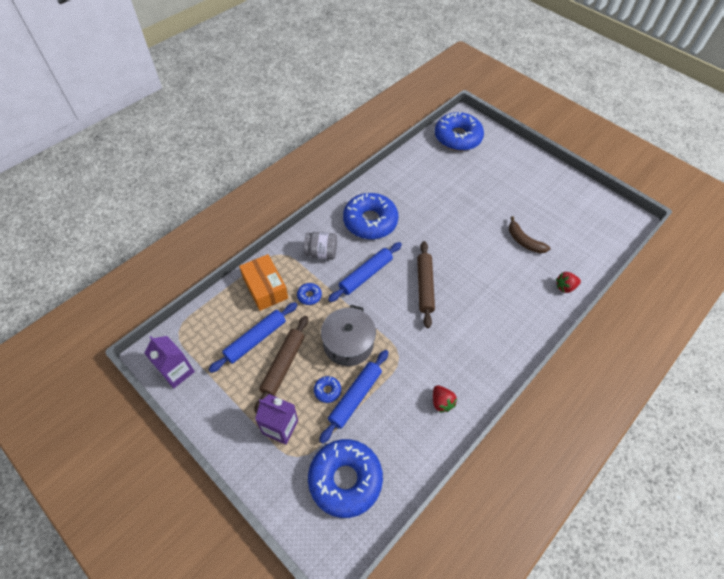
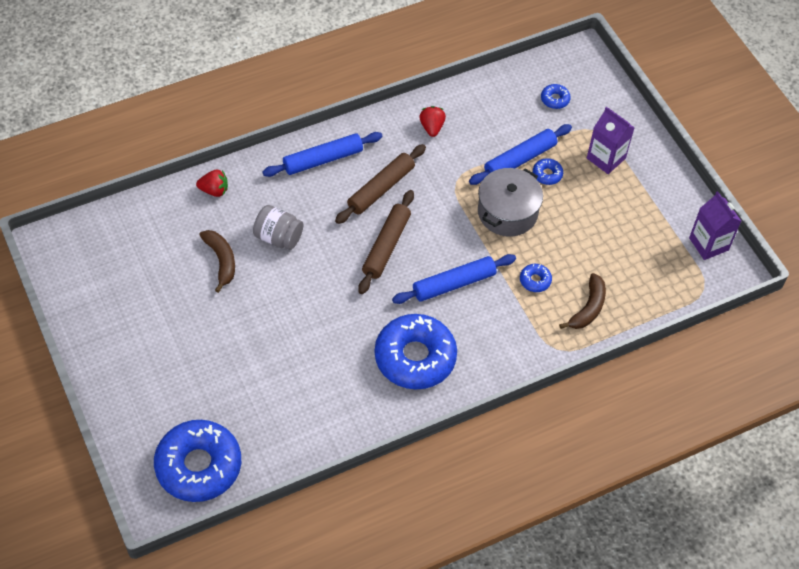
camera: 160 degrees left, 0 degrees up
(256, 339) = (613, 250): blue rolling pin -> blue rolling pin (323, 159)
(265, 288) = (588, 308): orange box -> brown banana
(283, 365) = (588, 213): brown rolling pin -> brown rolling pin (381, 189)
(321, 253) = (501, 332): grey jar -> grey jar (278, 237)
(345, 479) = (555, 99): blue donut -> blue donut, size x0.41

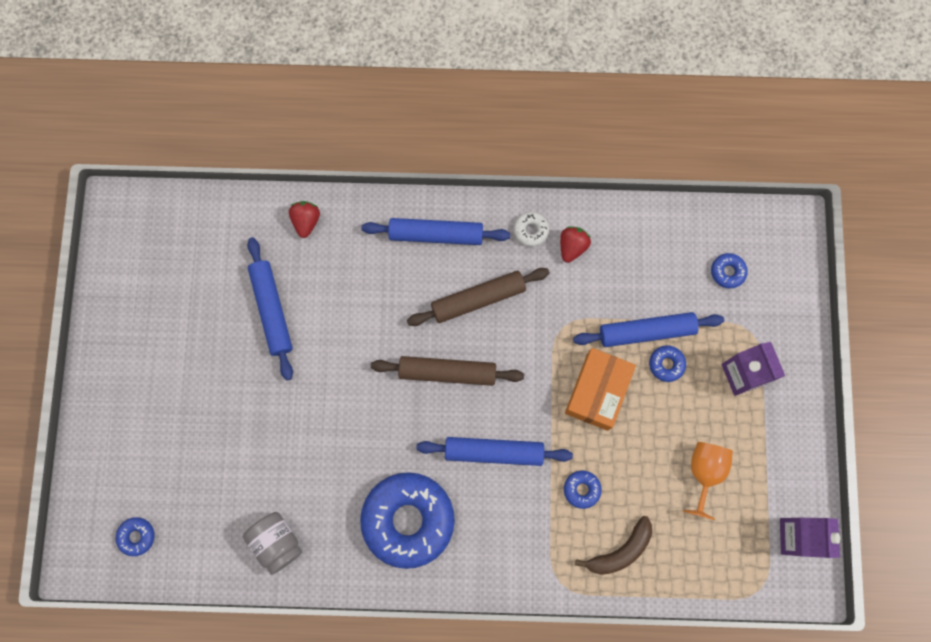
camera: 30 degrees right, 20 degrees up
(198, 466) = (137, 536): blue donut -> blue donut, size x0.41
(214, 190) = (306, 221): red strawberry -> red strawberry turned 120 degrees counterclockwise
(221, 261) = (272, 310): brown banana -> blue rolling pin
(278, 237) = (343, 309): grey jar -> grey jar (277, 542)
(386, 246) = (447, 372): brown rolling pin -> brown rolling pin turned 45 degrees clockwise
(394, 129) = (530, 230): none -> white donut
(507, 212) = (597, 391): grey pot -> orange box
(617, 231) = (704, 472): none -> orange goblet

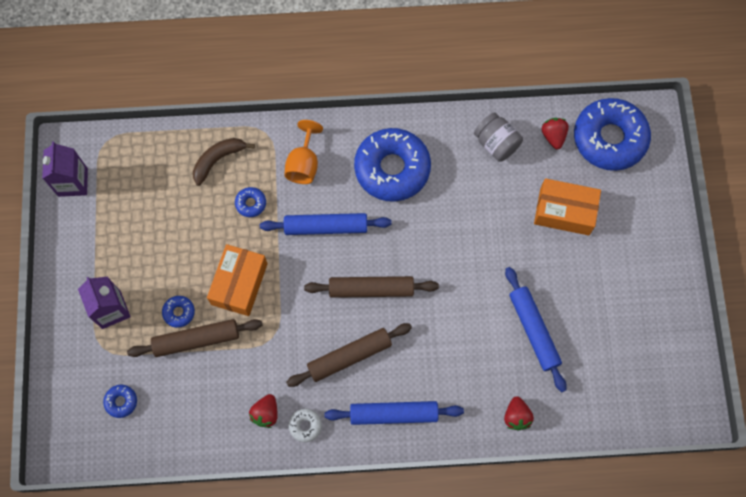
camera: 175 degrees right, 5 degrees down
(137, 536) = (609, 139): blue donut -> blue donut, size x2.46
(205, 546) = (553, 136): none -> red strawberry
(210, 446) = (564, 211): none -> orange box
(646, 332) = (196, 340): blue rolling pin -> brown rolling pin
(704, 472) = (148, 225): orange goblet -> orange goblet (304, 164)

